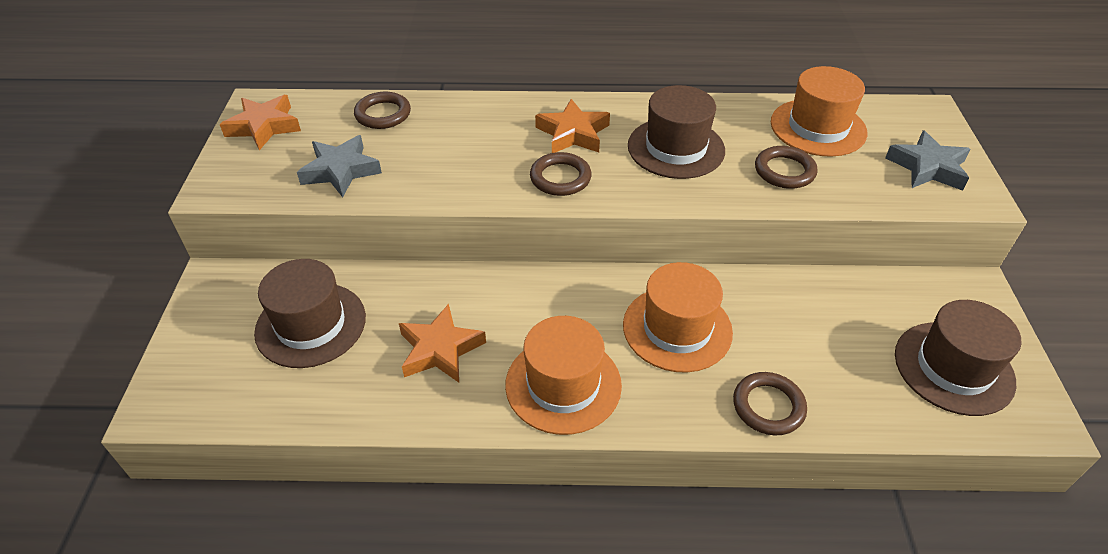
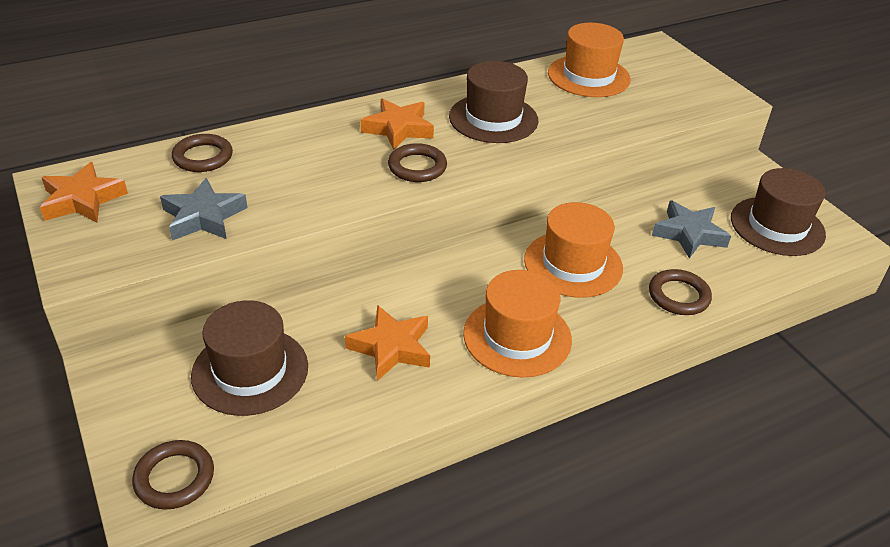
camera: 30 degrees left, 5 degrees down
(784, 171) = (589, 114): brown ring -> brown ring (174, 478)
(927, 167) = (685, 86): grey star -> grey star (689, 234)

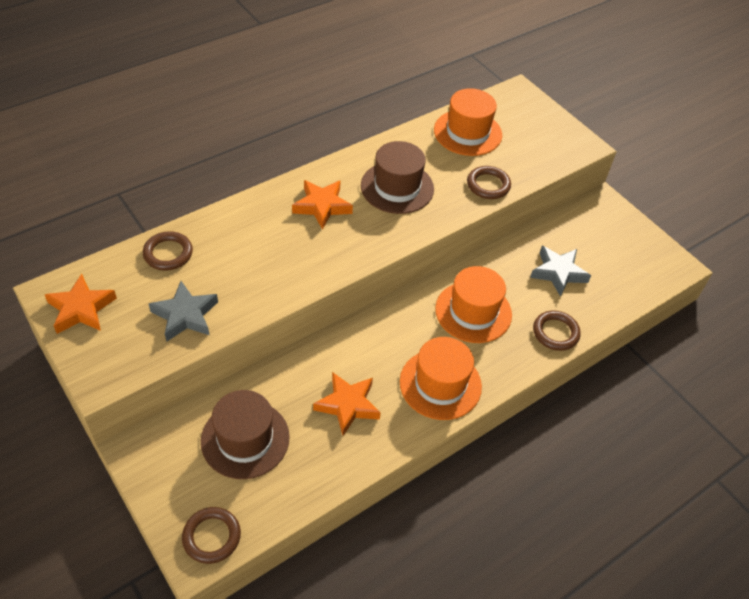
camera: 10 degrees left, 10 degrees up
(417, 167) = (345, 245): brown ring -> brown ring (488, 185)
(777, 226) = (624, 258): brown hat -> none

